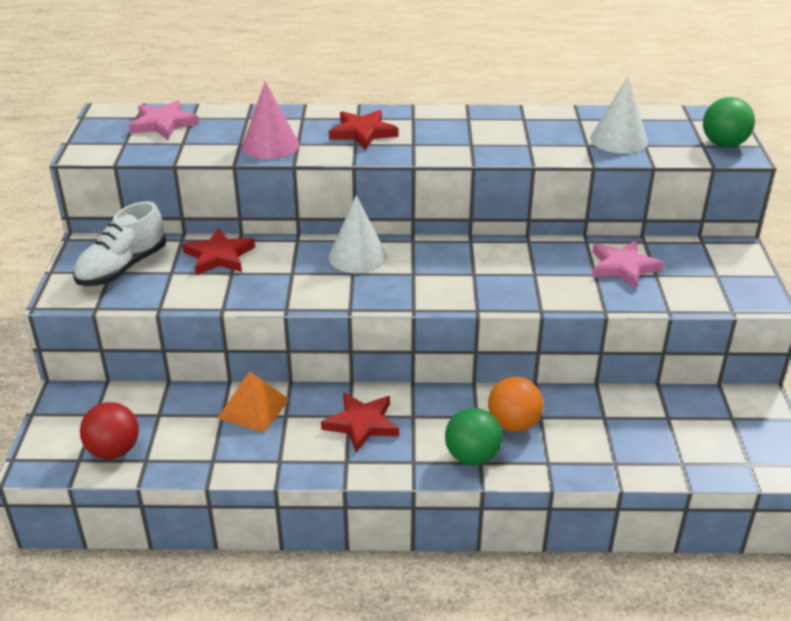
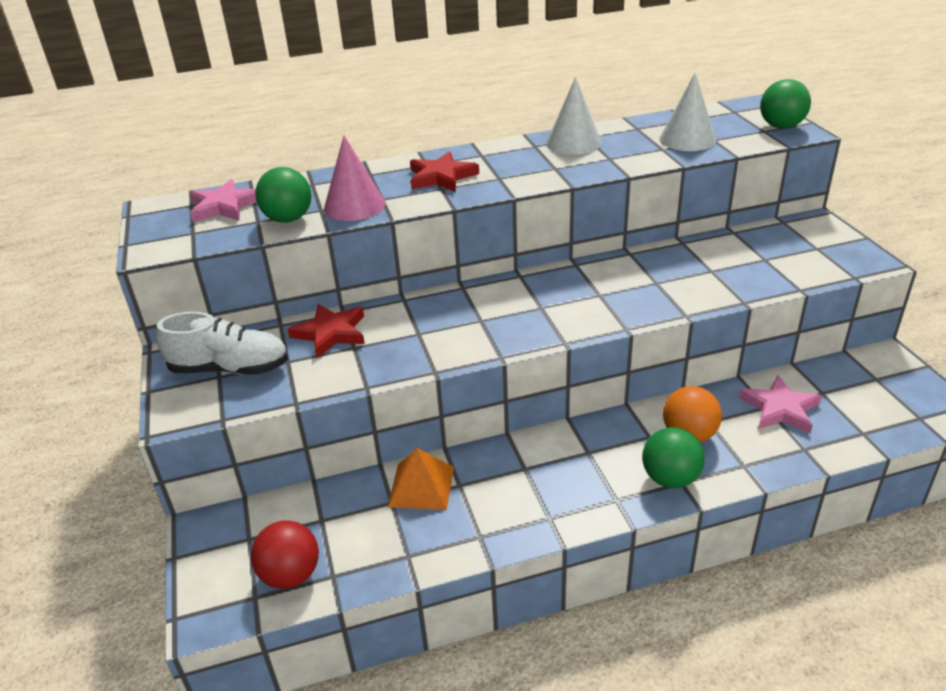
camera: 15 degrees left, 0 degrees up
(122, 268) = (230, 369): white shoe -> white shoe turned 105 degrees counterclockwise
(208, 146) = (288, 219): none -> green ball
(357, 256) = (475, 302): white cone -> white cone (573, 143)
(362, 424) = (542, 473): red star -> none
(623, 267) = (732, 258): pink star -> pink star (780, 409)

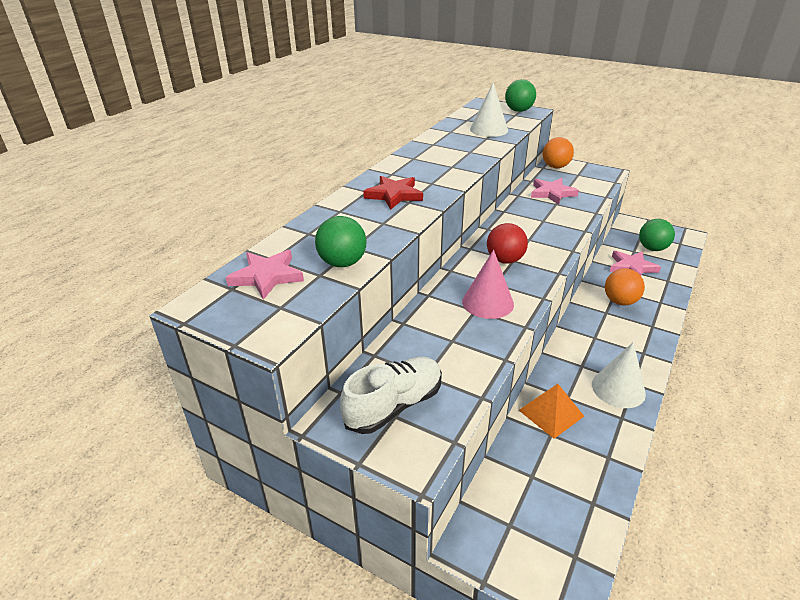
camera: 45 degrees left, 0 degrees up
(291, 575) = (572, 523): red ball -> red ball (505, 260)
(331, 333) = (420, 340): red star -> none
(354, 206) = (373, 235): pink cone -> pink cone (488, 302)
(573, 143) = (433, 149): white cone -> white cone (618, 389)
(670, 478) = (646, 327): green ball -> green ball (652, 248)
(731, 257) = (552, 193): none -> pink star
(802, 227) = (555, 167): none -> orange ball

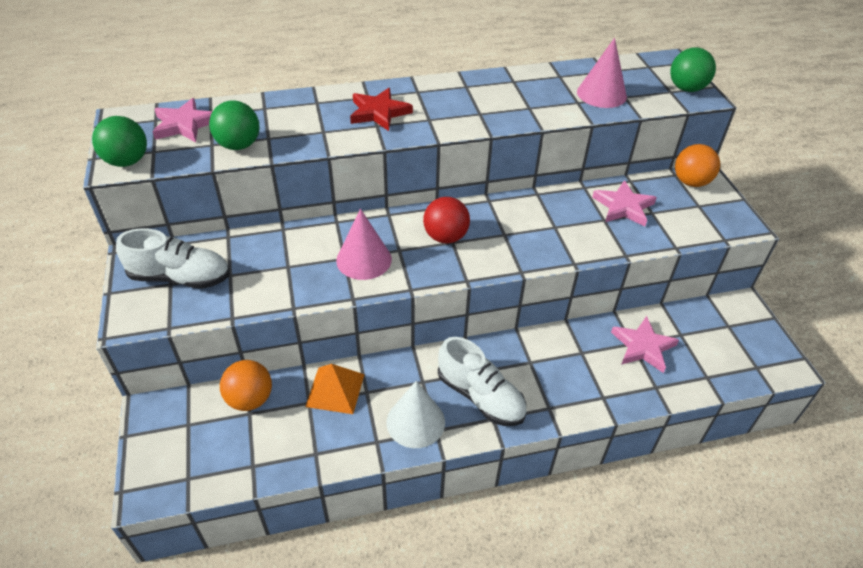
camera: 45 degrees right, 10 degrees up
(489, 129) = (601, 94): white cone -> pink cone
(619, 348) = (480, 396): none -> white shoe
(620, 301) = (563, 364): orange ball -> orange ball (250, 399)
(652, 248) = (708, 347): green ball -> green ball (127, 161)

